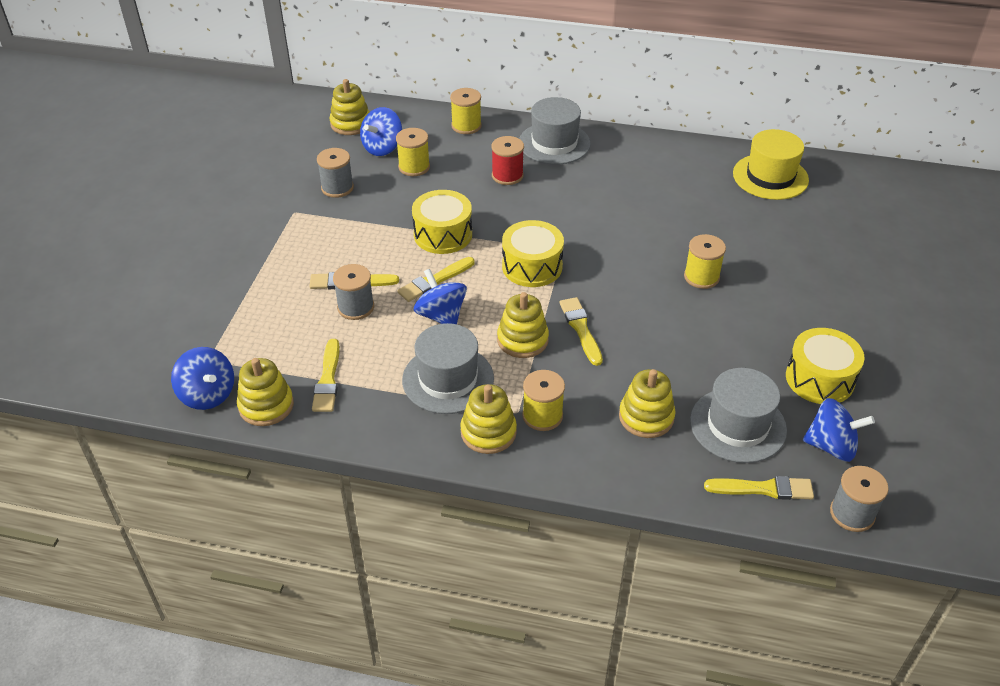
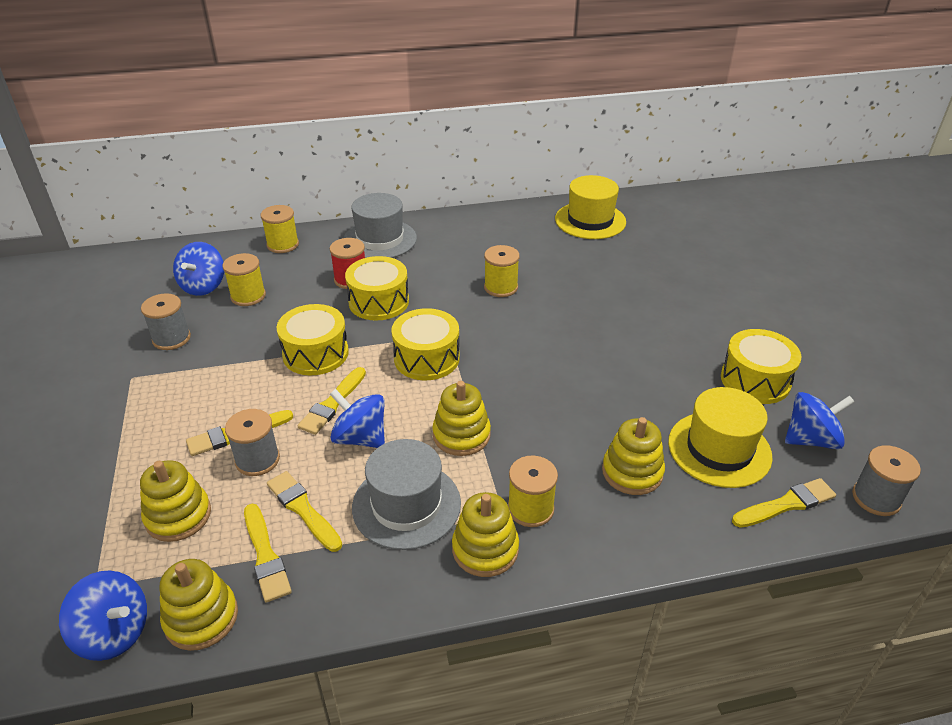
camera: 25 degrees left, 5 degrees down
(351, 124) = (156, 272): yellow stacking toy -> yellow stacking toy (178, 516)
(520, 203) = (379, 302): none -> yellow drum
(581, 329) = (512, 404): yellow brush -> yellow brush (303, 509)
(701, 277) = (591, 321): yellow spool -> yellow spool (501, 287)
(738, 425) = (719, 449): grey hat -> yellow hat

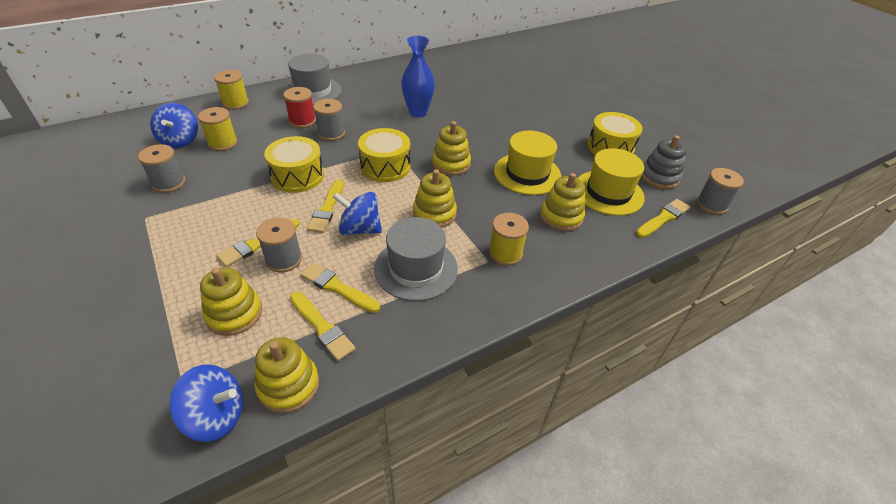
camera: 20 degrees left, 5 degrees up
(379, 302) = (331, 133): yellow drum -> grey spool
(485, 549) = (486, 286): yellow stacking toy -> yellow stacking toy (451, 164)
(501, 287) = (418, 112): yellow spool -> blue vase
(590, 220) = (460, 63): yellow hat -> yellow hat (527, 173)
(811, 439) = (659, 177): blue spinning top -> grey stacking toy

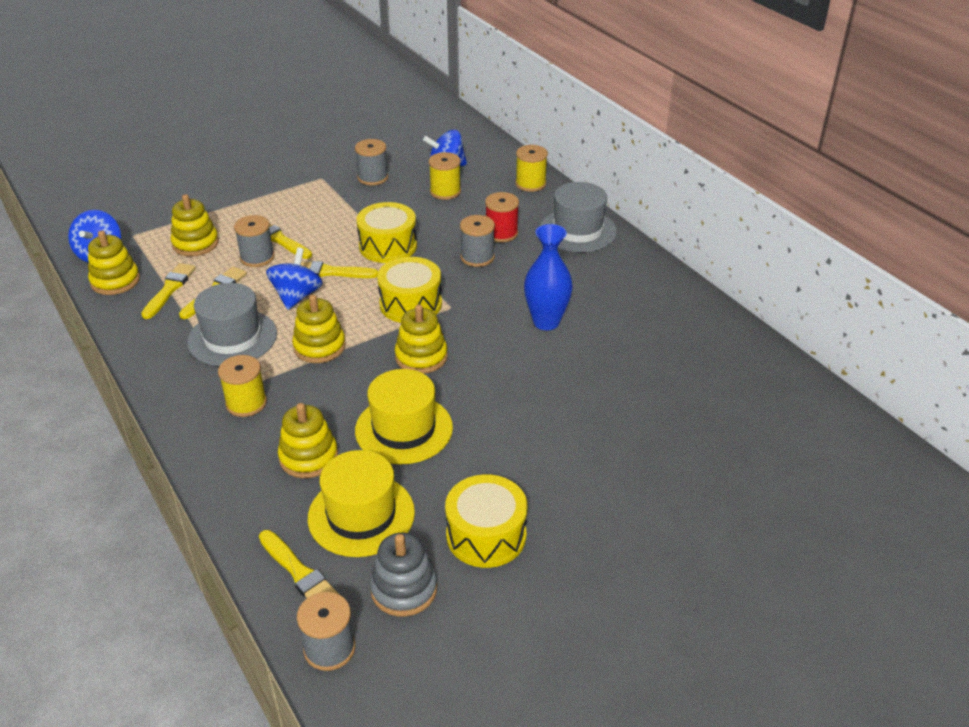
camera: 90 degrees right, 5 degrees down
(322, 327) = (169, 289): yellow brush -> yellow brush turned 150 degrees clockwise

